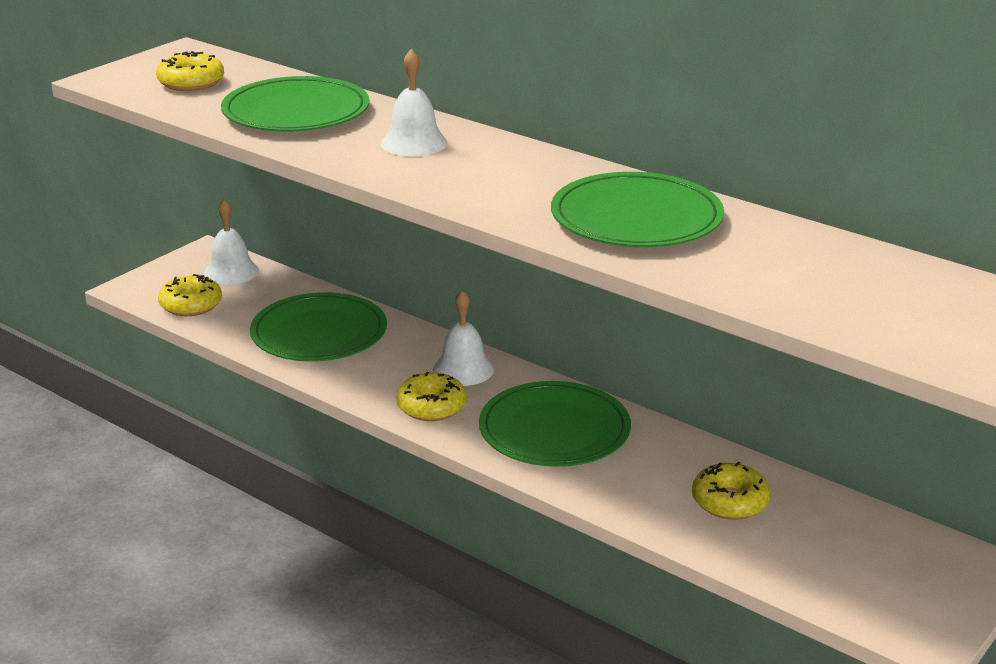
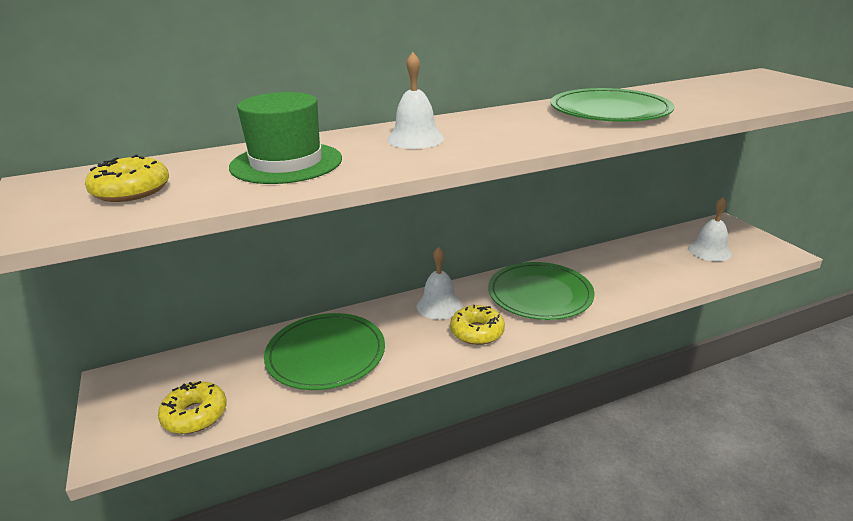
camera: 60 degrees left, 0 degrees up
(231, 272) = (169, 374): white bell -> white bell (709, 251)
(296, 111) = (286, 163): green plate -> green hat
(730, 501) = (647, 264): yellow donut -> none

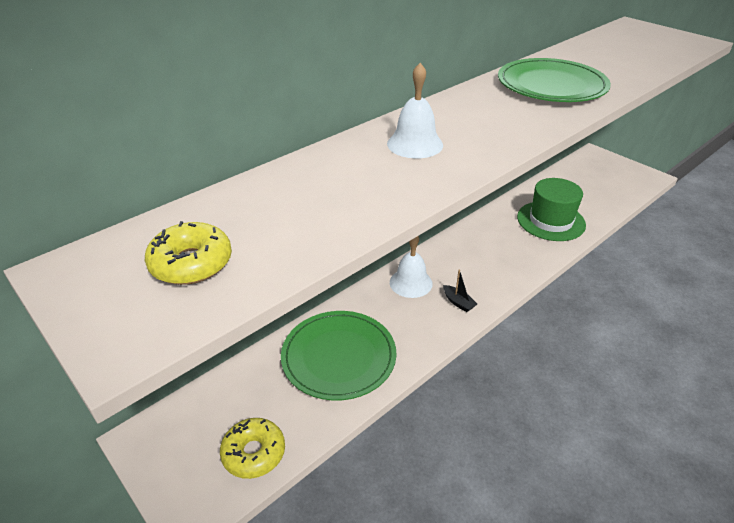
camera: 20 degrees left, 10 degrees up
(286, 163) = (319, 196): green hat -> green hat (551, 221)
(477, 332) = (458, 302): yellow donut -> black boat
(540, 294) = (489, 253): green plate -> none
(709, 251) = (596, 184): white bell -> none

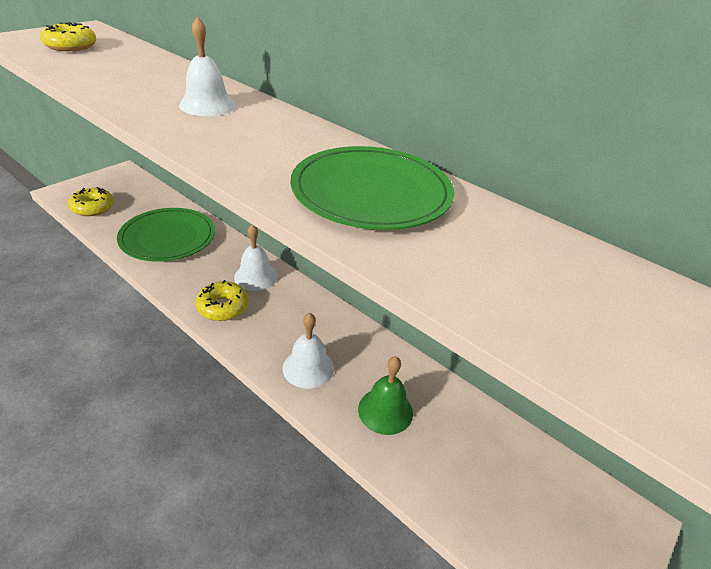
camera: 80 degrees right, 0 degrees up
(458, 302) = (223, 307): black boat -> yellow donut
(521, 253) = (308, 367): none -> white bell
(551, 221) = (385, 410): green hat -> green bell

